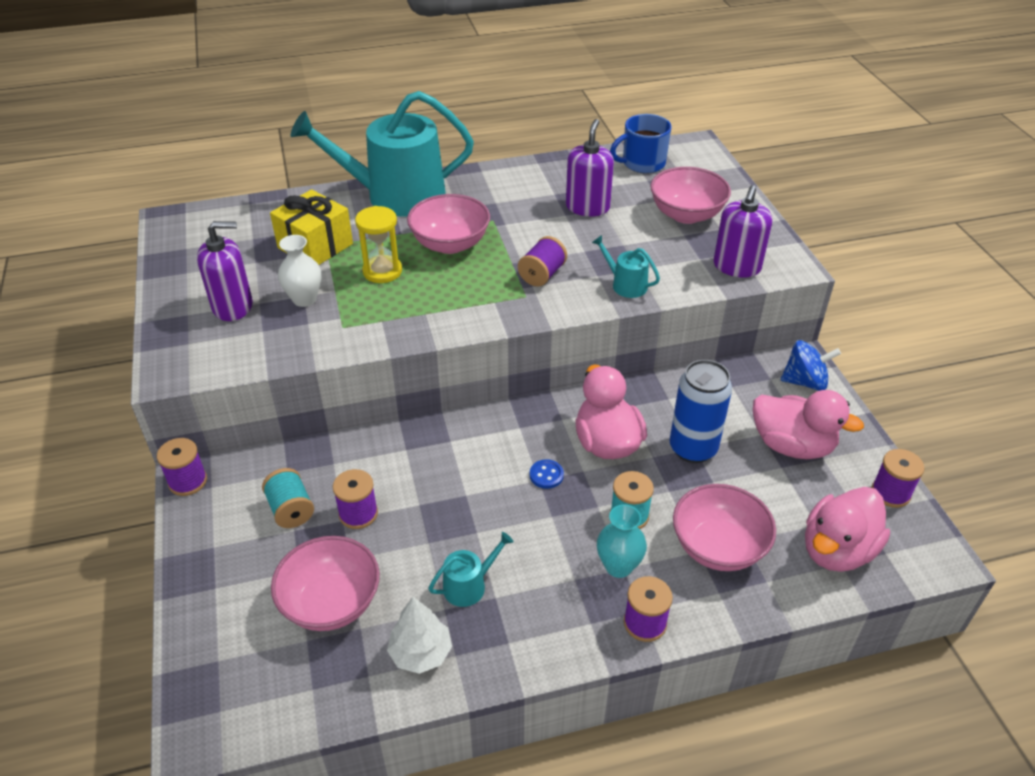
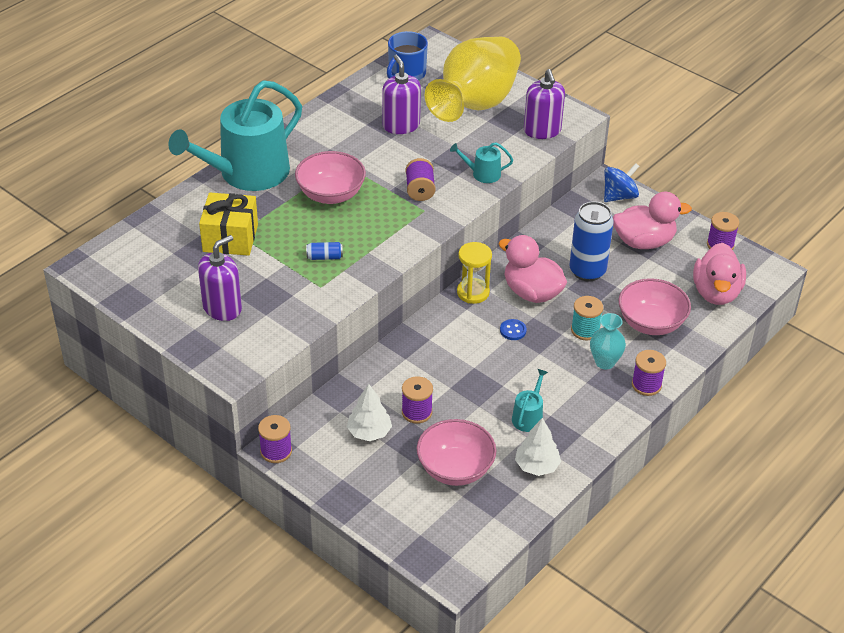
camera: 35 degrees left, 0 degrees up
(291, 510) = (369, 432): turquoise spool -> white tree
(304, 299) = (270, 280): white vase -> none
(378, 300) = (324, 257): none -> blue can
(382, 271) = (304, 235): yellow hourglass -> yellow hourglass (473, 292)
(686, 214) = (475, 104): pink bowl -> yellow vase

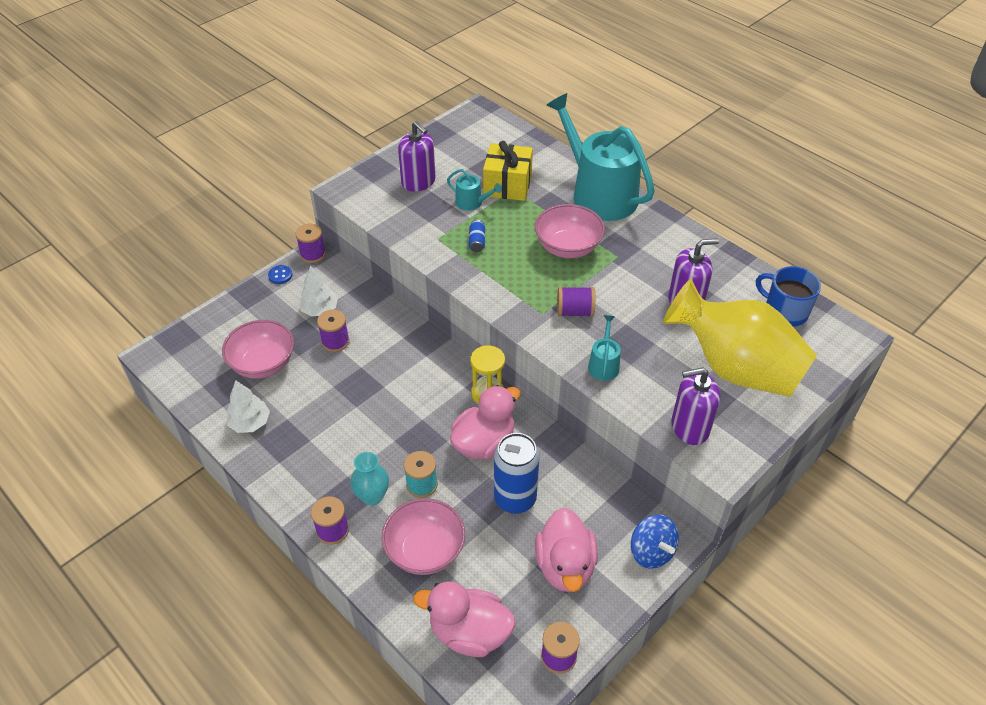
camera: 95 degrees right, 5 degrees up
(513, 330) = (429, 421): blue button -> blue button (280, 275)
(528, 416) = (311, 422): turquoise watering can -> turquoise watering can (472, 203)

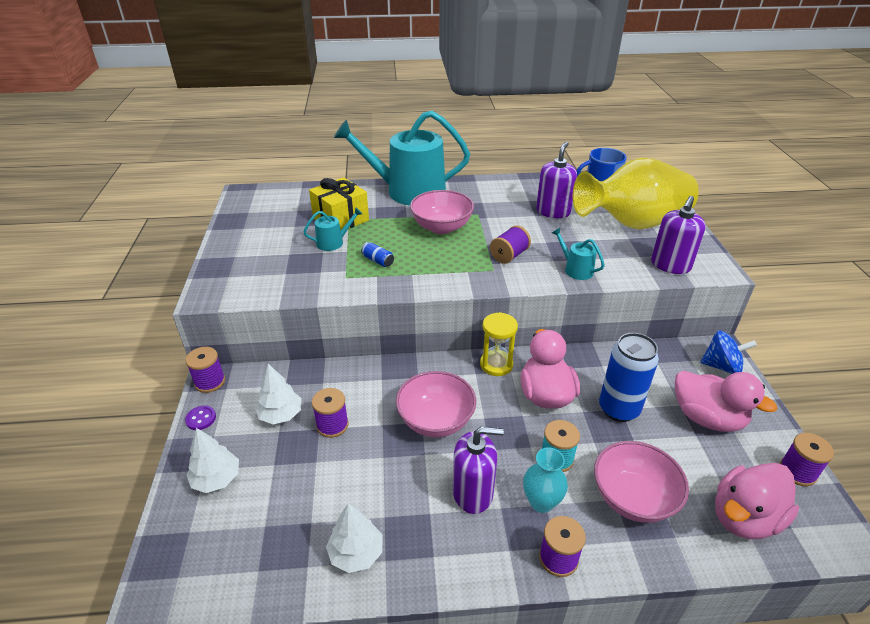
camera: 50 degrees left, 10 degrees down
(244, 319) = (217, 479): none -> white tree
(263, 364) = (293, 496): pink bowl -> pink bowl (436, 420)
(280, 275) = (201, 419): blue button -> purple button
(418, 182) = (269, 254): purple soap dispenser -> purple soap dispenser (473, 493)

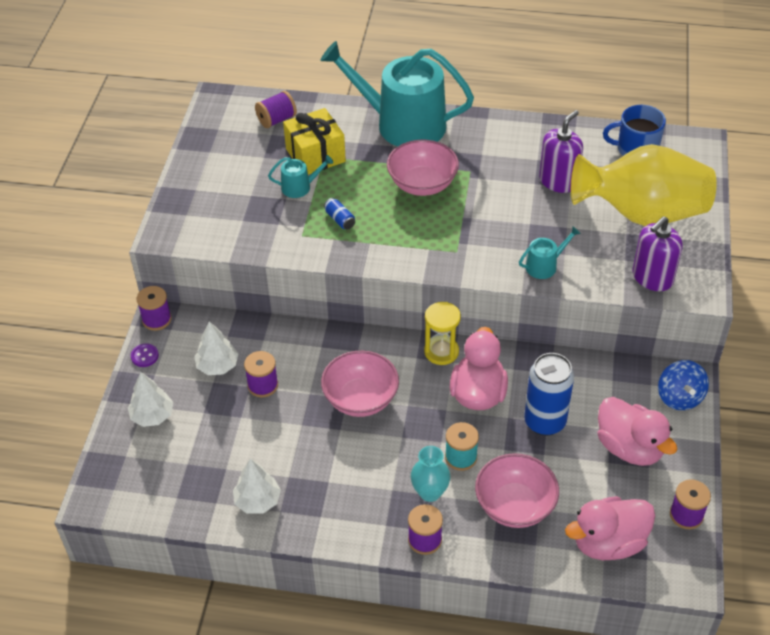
camera: 15 degrees right, 10 degrees up
(473, 493) = (372, 472): purple soap dispenser -> none
(509, 255) = (481, 235): purple spool -> purple spool (276, 120)
(575, 269) = (545, 265): turquoise watering can -> turquoise watering can turned 90 degrees clockwise
(721, 366) = (679, 397): blue spinning top -> blue spinning top turned 60 degrees clockwise

